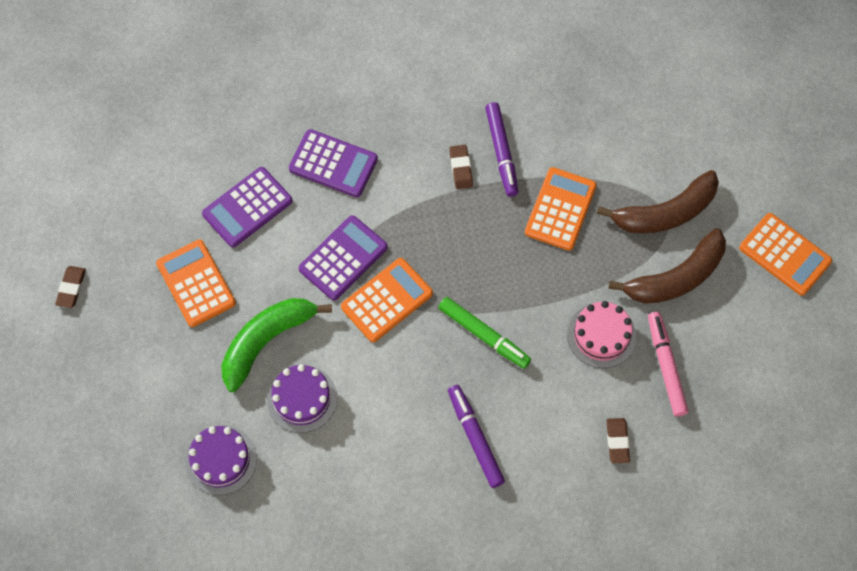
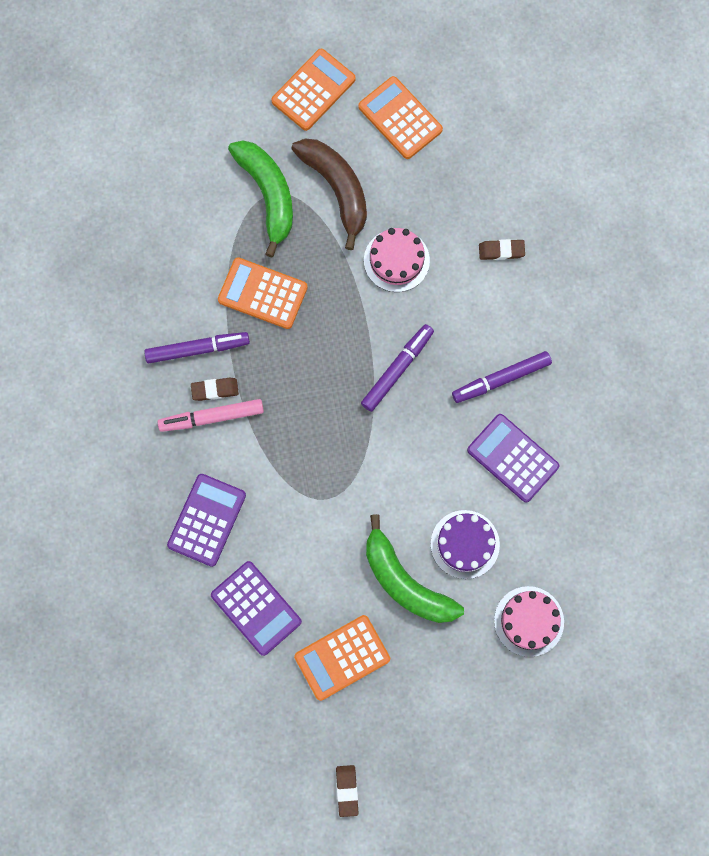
camera: 90 degrees left, 10 degrees up
(71, 288) = (347, 790): brown eraser -> brown eraser turned 75 degrees clockwise
(221, 460) = (529, 621): purple cake -> pink cake
(343, 258) = (314, 507): purple calculator -> purple calculator (512, 458)
(387, 300) = (360, 463): orange calculator -> orange calculator (400, 118)
(484, 335) = (397, 369): green marker -> purple marker
(665, 213) = (268, 195): brown banana -> green banana
(666, 366) = (427, 204): pink marker -> pink marker (211, 417)

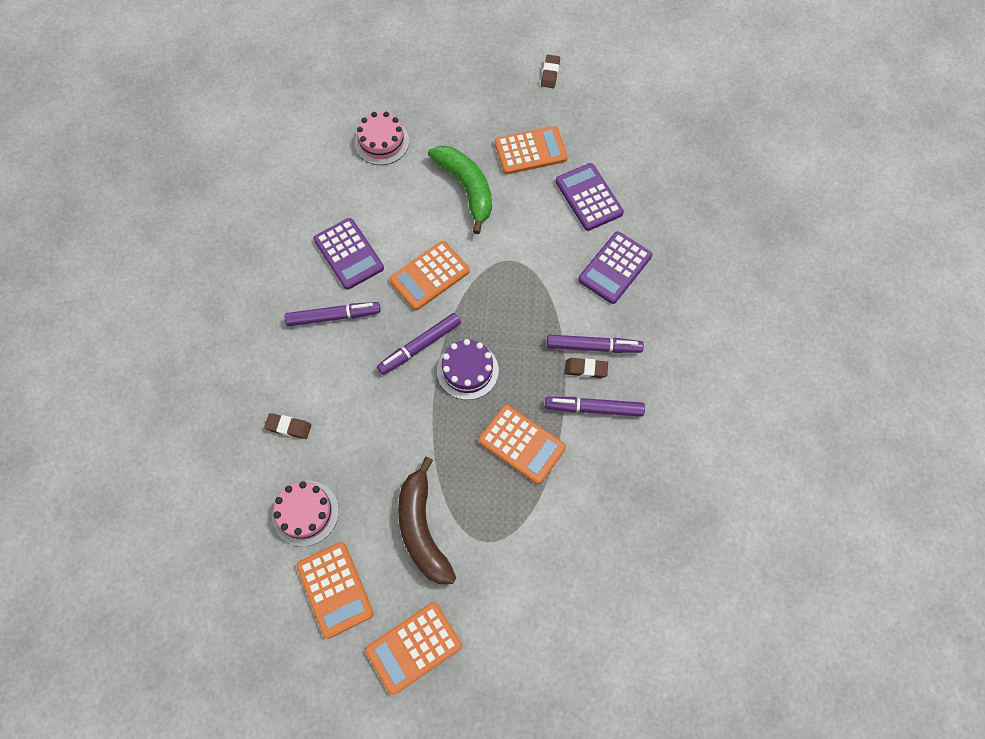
camera: 165 degrees left, 10 degrees down
(211, 417) = (593, 347): pink marker -> purple marker
(268, 195) = (492, 541): green banana -> none
(396, 260) = (388, 443): pink cake -> pink cake (305, 513)
(413, 455) = (429, 276): none -> orange calculator
(465, 544) = (411, 202): purple cake -> purple cake (467, 370)

